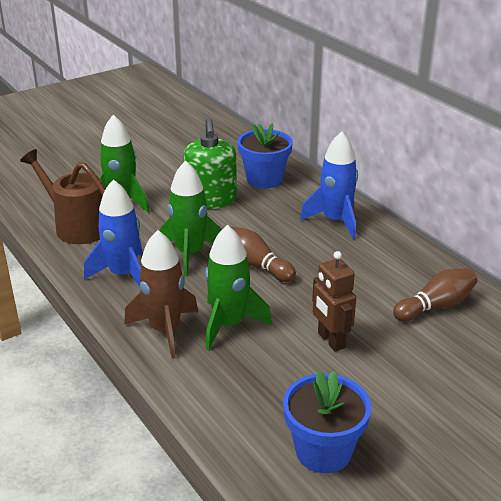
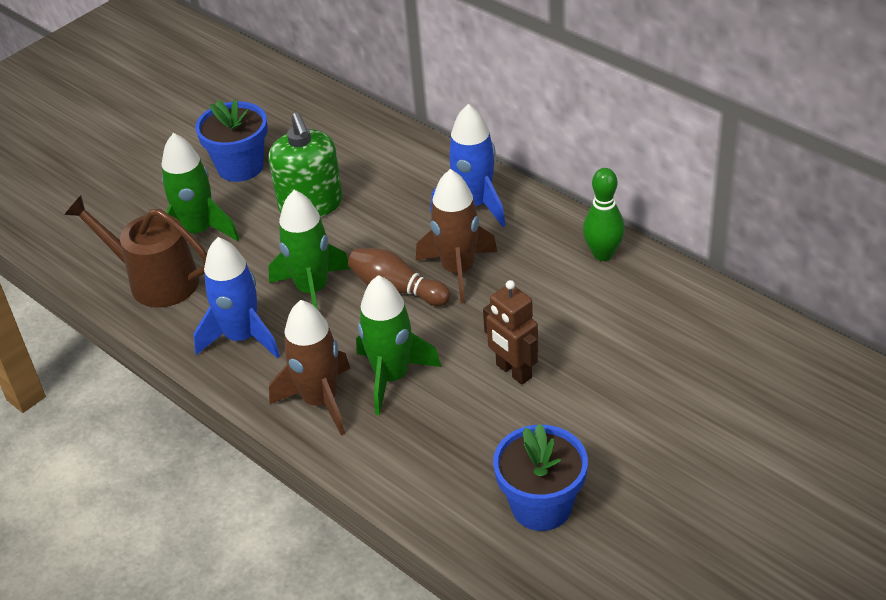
camera: 10 degrees left, 10 degrees up
(264, 179) = (368, 158): blue flower pot -> blue flower pot (240, 167)
(308, 261) = (458, 270): none -> brown rocket
(429, 271) = (603, 254): none -> green bowling pin
(436, 306) = (620, 300): brown bowling pin -> none

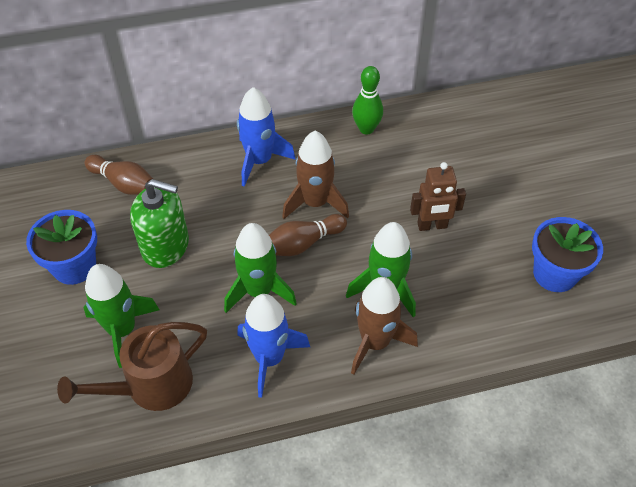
camera: 60 degrees left, 10 degrees up
(358, 139) = (124, 184): none -> brown bowling pin

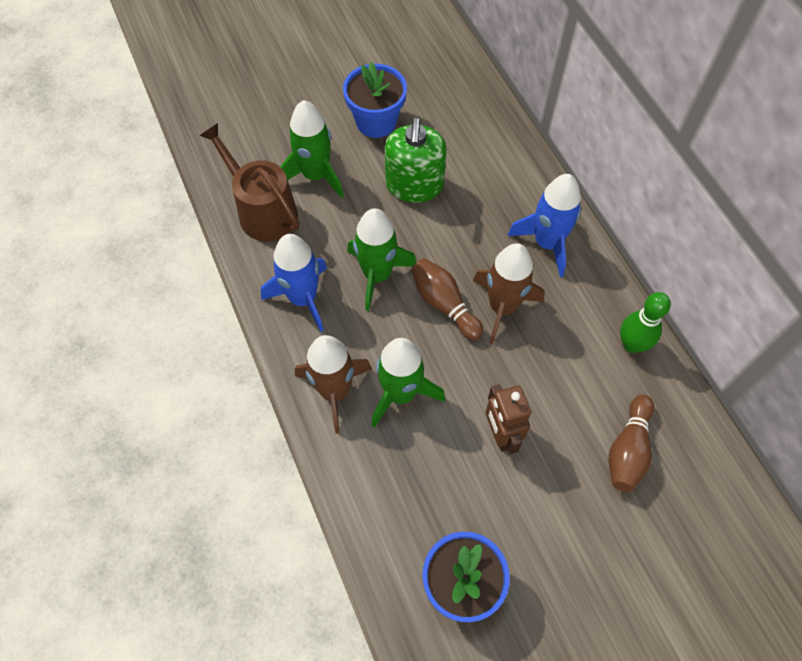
camera: 80 degrees right, 10 degrees up
(124, 184) = (482, 132): brown bowling pin -> brown bowling pin (628, 450)

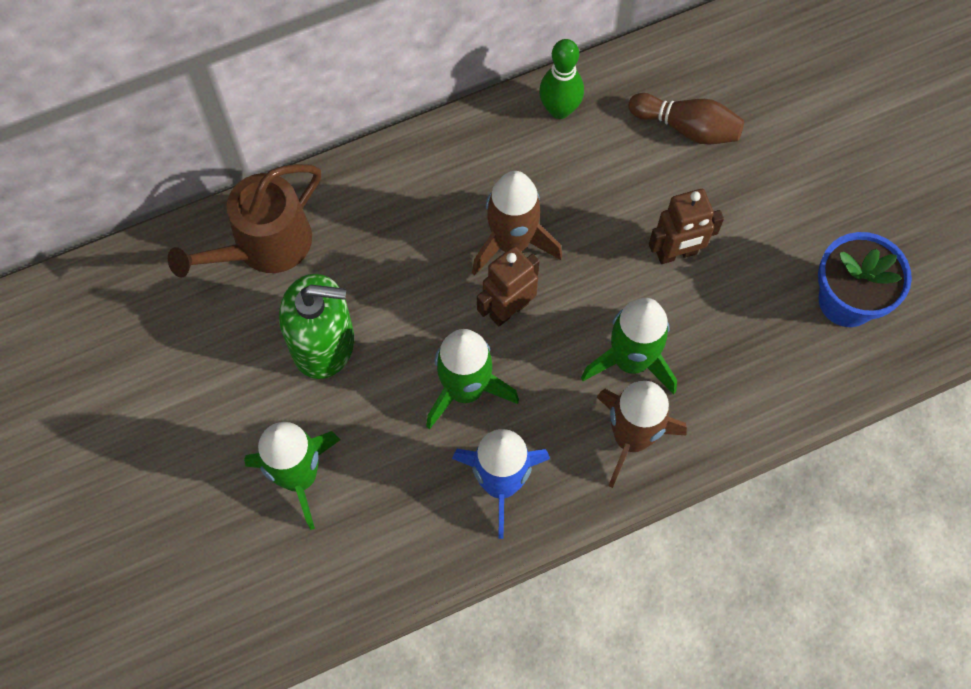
camera: 90 degrees left, 5 degrees up
(263, 211) = (359, 547): brown watering can -> brown watering can (265, 245)
(376, 122) = (207, 395): blue flower pot -> none
(444, 304) = (508, 309): brown bowling pin -> brown robot
(547, 243) = (420, 187): blue rocket -> none

